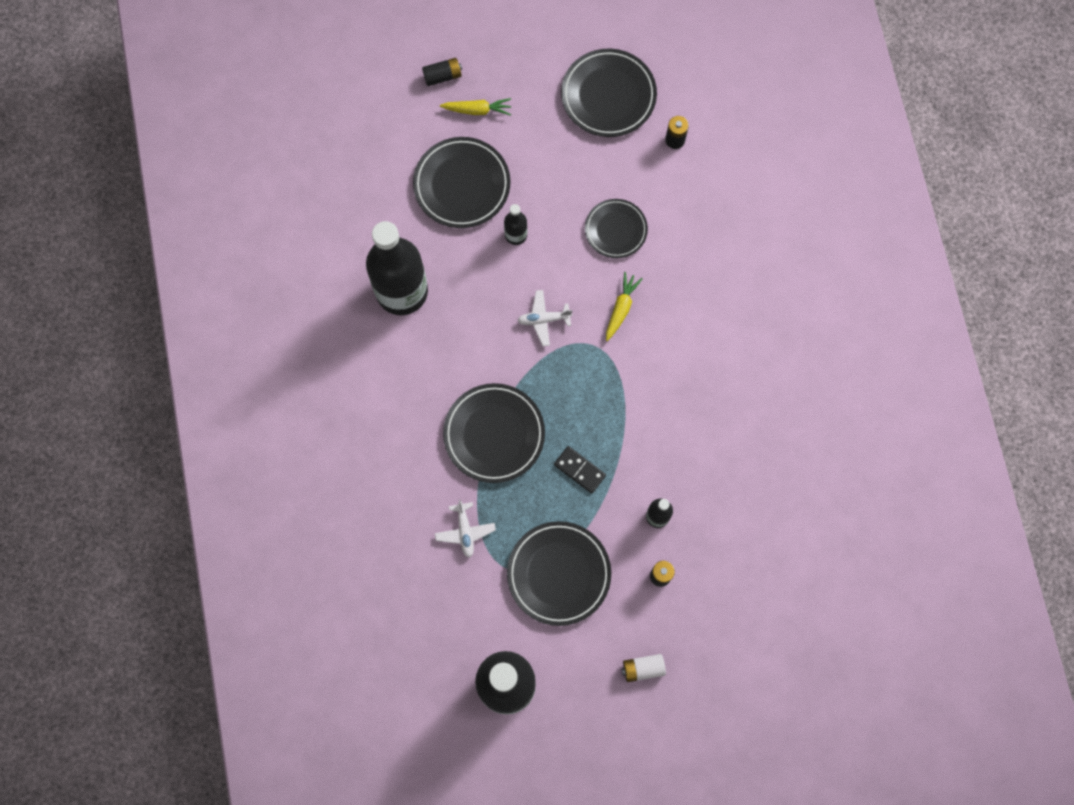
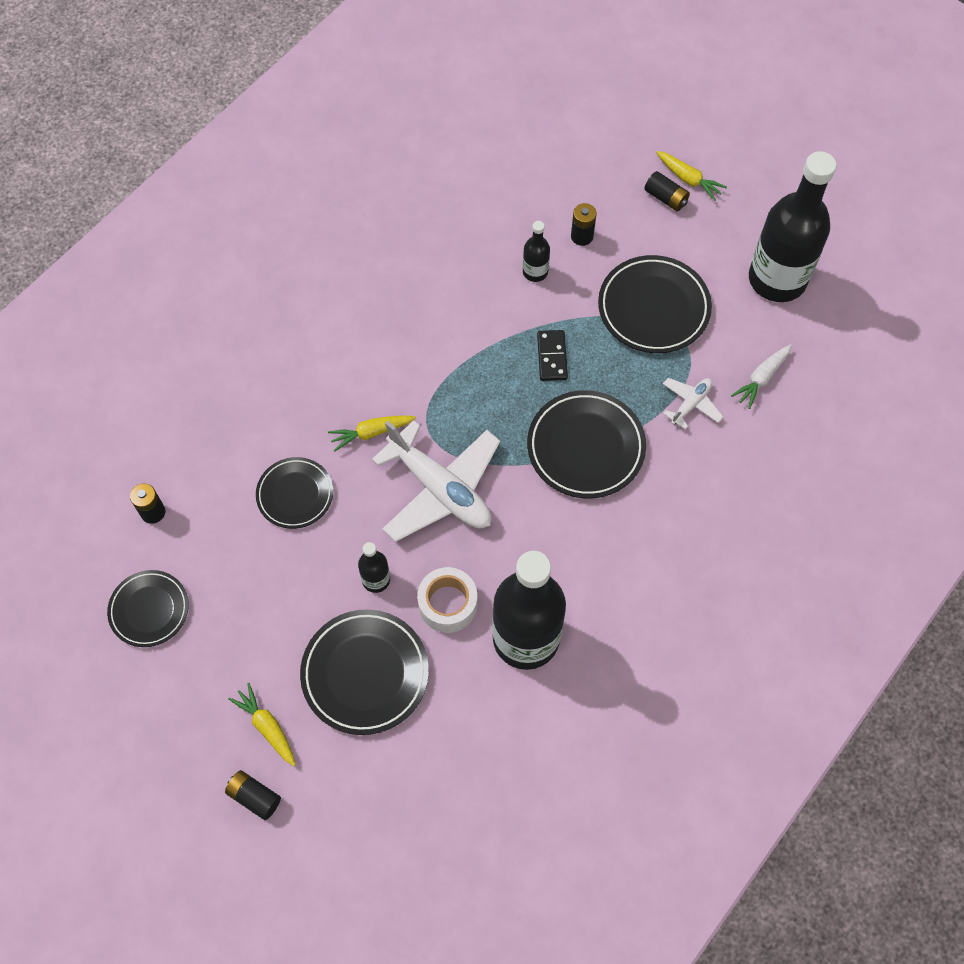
camera: 130 degrees left, 10 degrees down
(442, 598) = (761, 378): none -> white carrot
(463, 264) = (448, 604): none -> white tape
(543, 319) = (440, 489): white plane -> white plane, size x2.11
(608, 96) = (149, 610): black plate -> black plate, size x0.64
(643, 668) = (666, 198): white battery -> black battery
(645, 701) = (688, 179): none -> yellow carrot

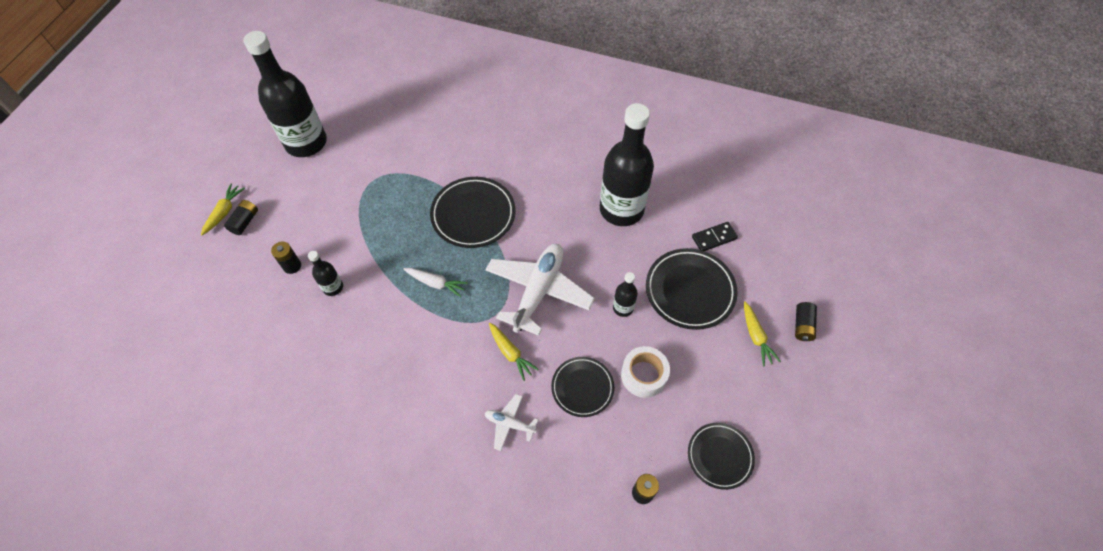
camera: 110 degrees left, 5 degrees down
(267, 727) = (756, 336): yellow carrot -> yellow carrot turned 45 degrees counterclockwise
(448, 604) = (619, 259): white tape -> white tape (643, 375)
(552, 357) = (406, 255): black domino -> black domino (714, 238)
(653, 308) = (347, 205): black plate -> none
(691, 404) = (420, 166): white plane -> white plane (510, 423)
(761, 378) = (388, 135): white carrot -> white carrot (436, 283)

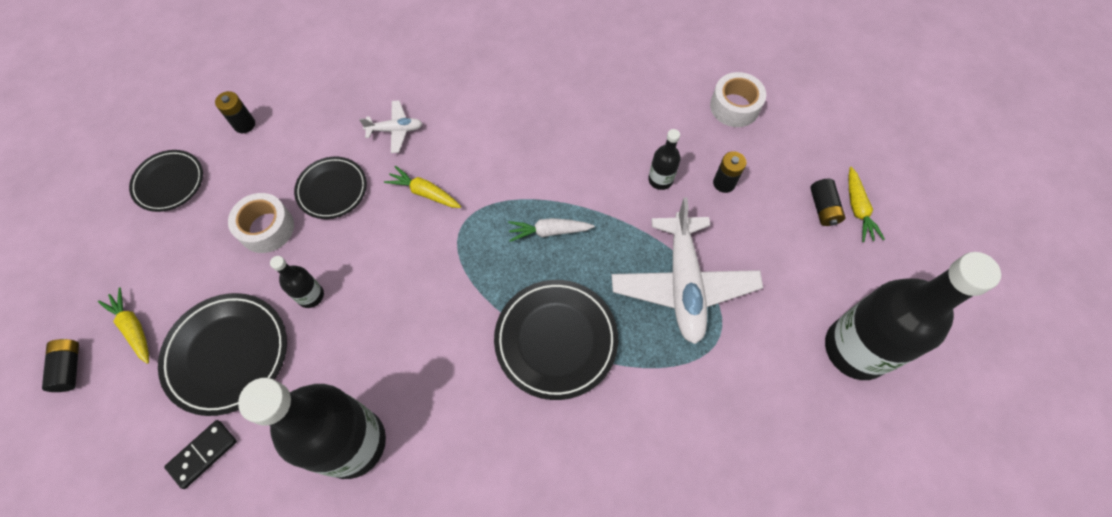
camera: 155 degrees right, 5 degrees up
(230, 321) = (734, 106): none -> white tape
(538, 291) = (423, 273): white plane -> white plane (683, 284)

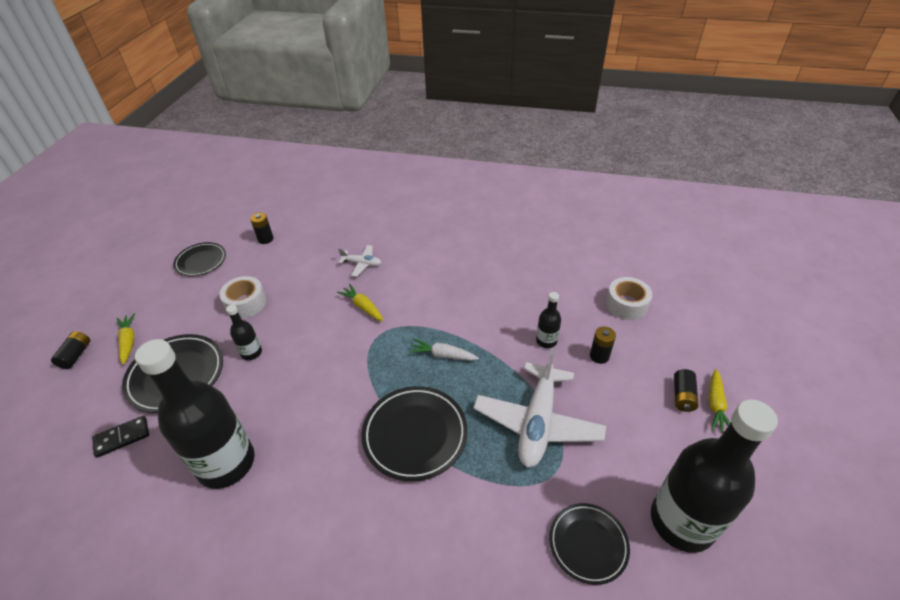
camera: 20 degrees right, 20 degrees down
(332, 190) = (301, 290): black plate -> black plate (588, 544)

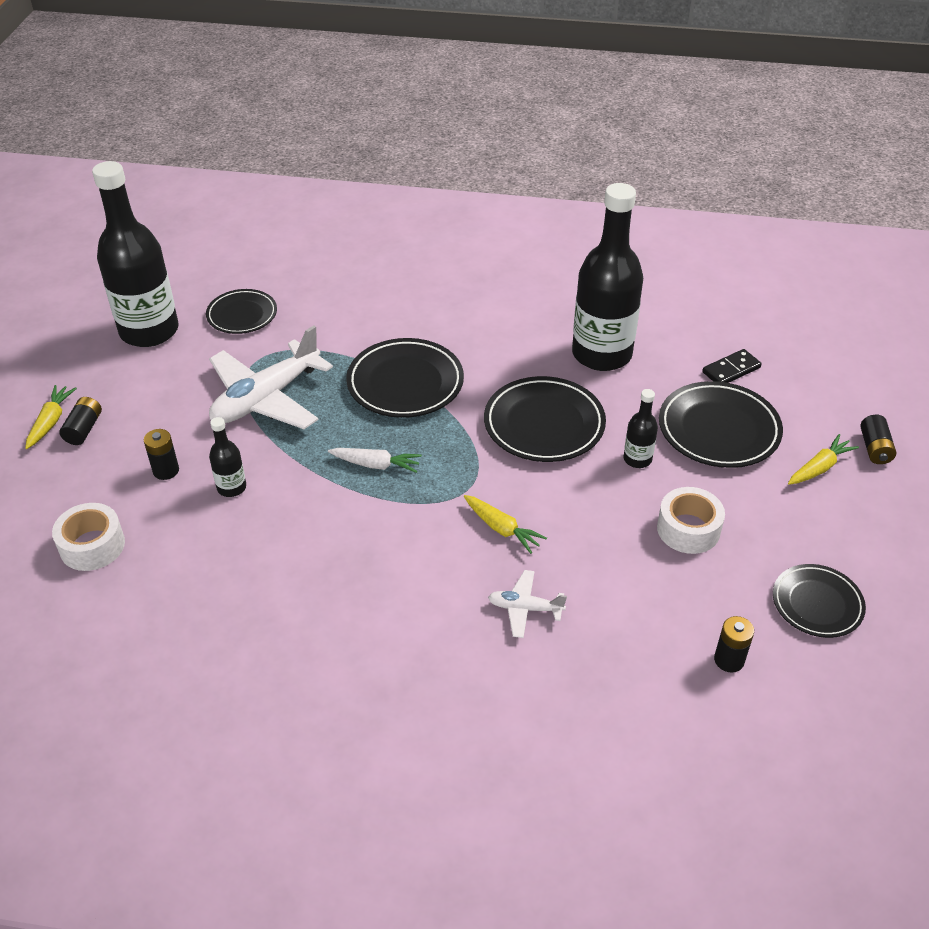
camera: 175 degrees right, 0 degrees up
(128, 341) = (819, 467): yellow carrot -> yellow carrot turned 105 degrees counterclockwise
(308, 386) = (544, 424): none -> black plate
(537, 422) = (266, 398): white plane -> white plane turned 150 degrees counterclockwise

